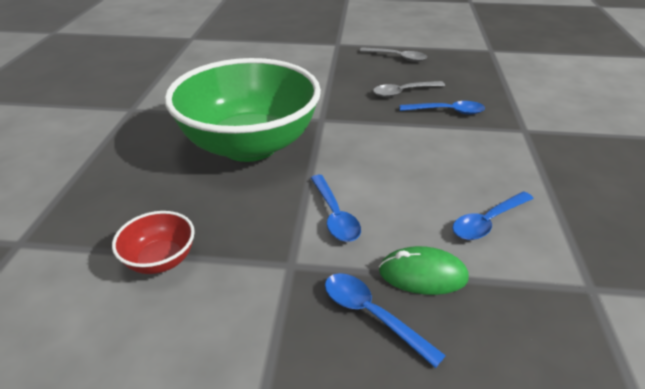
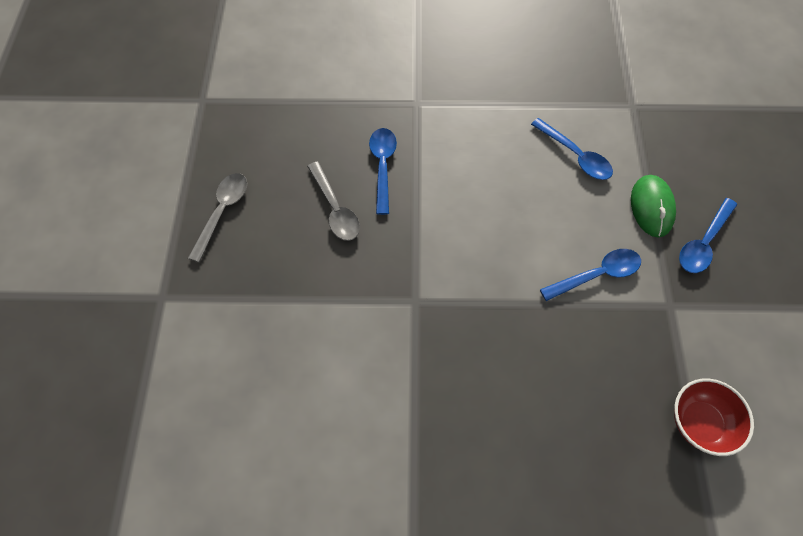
camera: 95 degrees left, 25 degrees up
(249, 145) = (488, 379): green bowl -> none

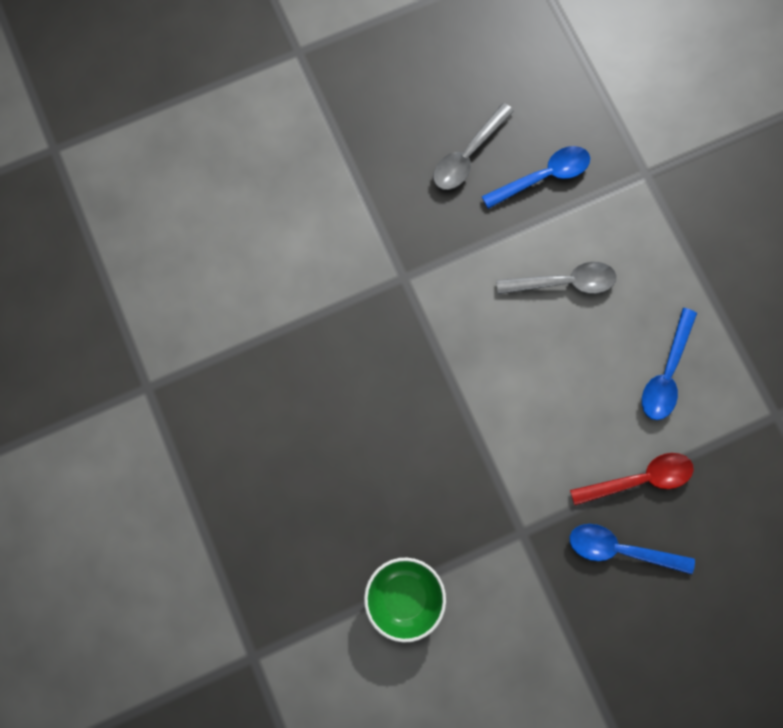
camera: 65 degrees right, 15 degrees up
(222, 212) = (410, 53): grey spoon -> grey spoon (563, 282)
(596, 275) = (521, 445): blue spoon -> none
(651, 207) = (638, 479): green mouse -> red spoon
(700, 423) = (404, 596): red bowl -> green bowl

